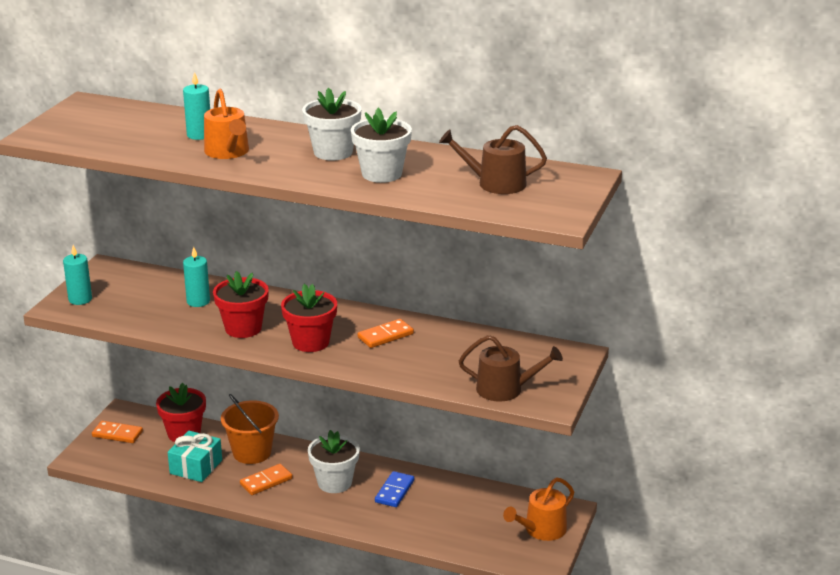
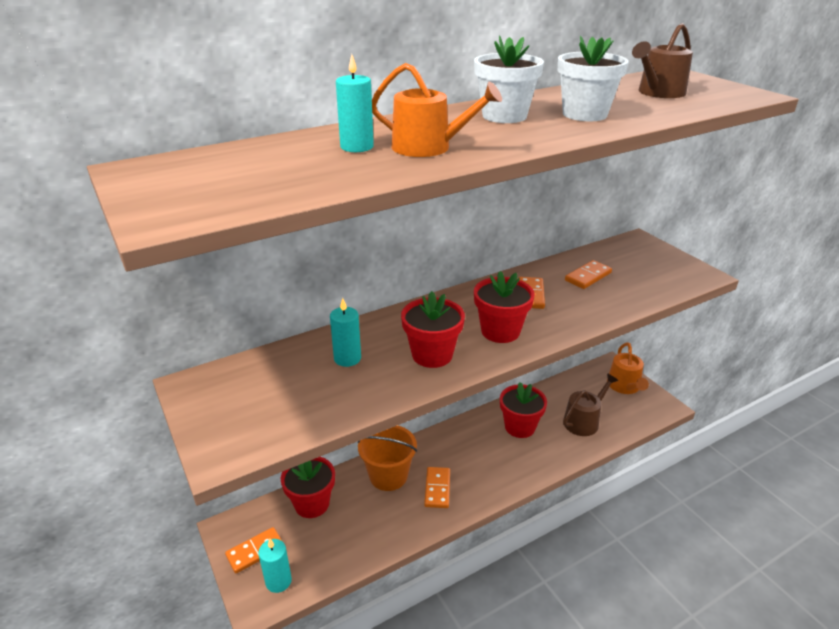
camera: 50 degrees left, 5 degrees up
(80, 299) = (229, 432): turquoise candle -> turquoise candle (278, 581)
(196, 467) = (369, 522): turquoise gift -> none
(334, 482) = (478, 451): white flower pot -> none
(394, 491) = (520, 427): blue domino -> red flower pot
(457, 350) = (588, 277): none -> orange domino
(505, 389) = (666, 282): brown watering can -> brown watering can (584, 421)

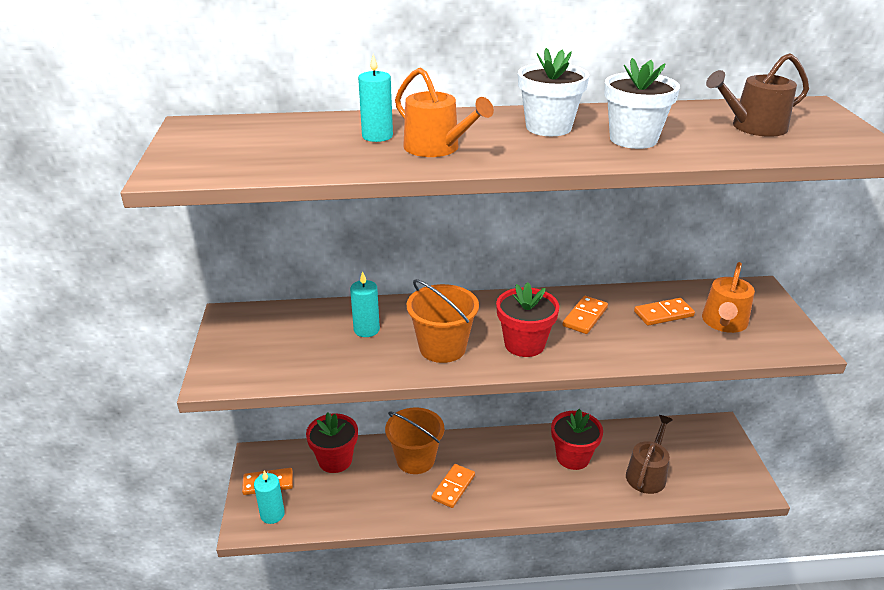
camera: 25 degrees right, 0 degrees up
(432, 355) = (442, 348): red flower pot -> orange bucket
(584, 421) = (647, 474): brown watering can -> brown watering can turned 45 degrees counterclockwise
(624, 386) = (720, 453): orange watering can -> orange watering can (724, 323)

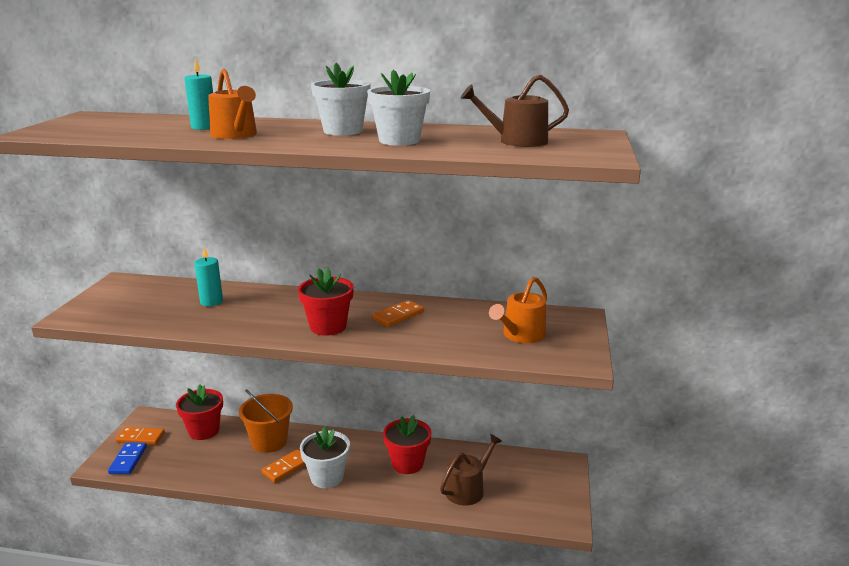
camera: 15 degrees right, 10 degrees down
(272, 514) = (128, 460): turquoise candle -> blue domino
(442, 348) = (259, 320): orange bucket -> none
(502, 490) = (327, 477): none -> white flower pot
(663, 314) = (470, 322): orange domino -> none

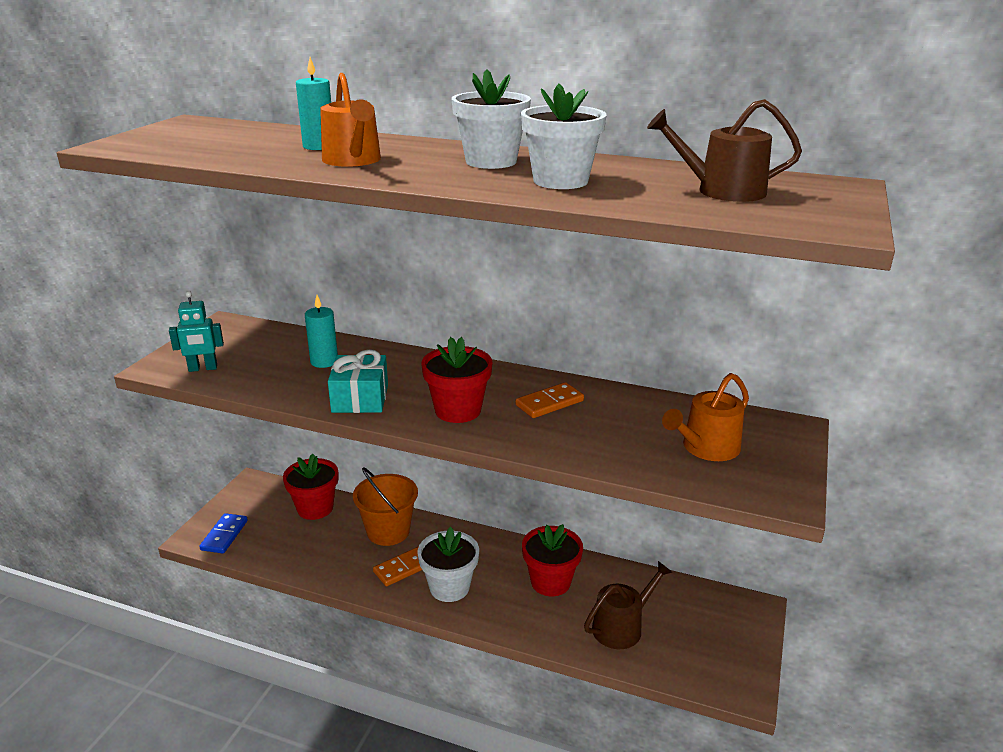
camera: 10 degrees right, 5 degrees up
(109, 315) = (203, 368): none -> turquoise robot
(140, 437) = (242, 508): orange domino -> none
(247, 325) = (360, 398): none -> turquoise gift

